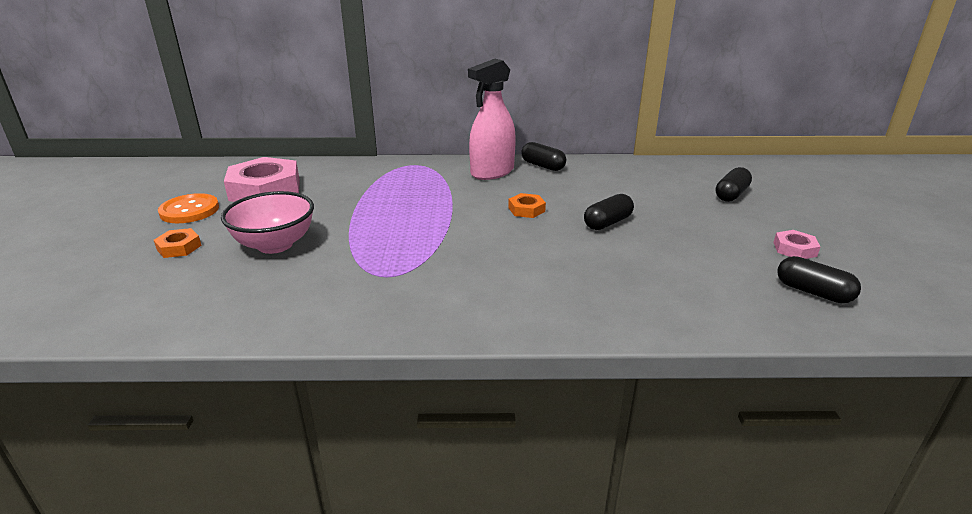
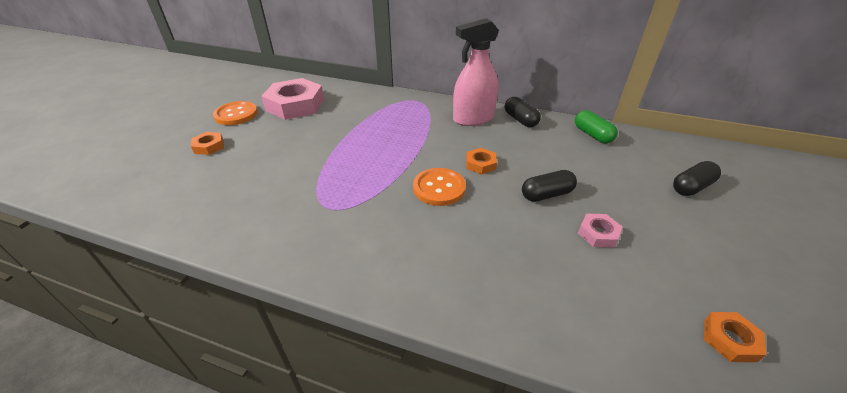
camera: 20 degrees right, 10 degrees up
(275, 245) = (270, 158): pink bowl -> none
(496, 237) = (439, 188): none -> orange button
(622, 168) = (592, 135): none -> green capsule
(794, 249) = (733, 274): pink nut -> pink nut (598, 233)
(813, 292) = (729, 340): black capsule -> orange nut

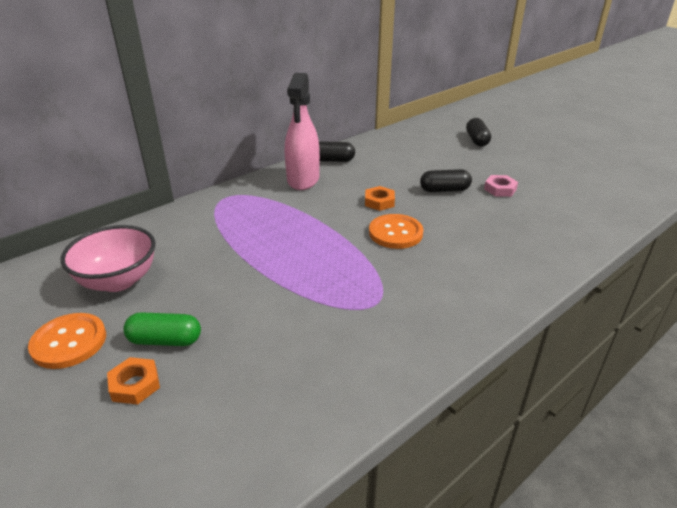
camera: 60 degrees left, 5 degrees down
(295, 105) = (118, 281): pink nut -> pink bowl
(546, 195) = (444, 190): black capsule -> black capsule turned 75 degrees clockwise
(592, 135) = (386, 143): green capsule -> green capsule (165, 340)
(729, 340) = (604, 190): orange nut -> none

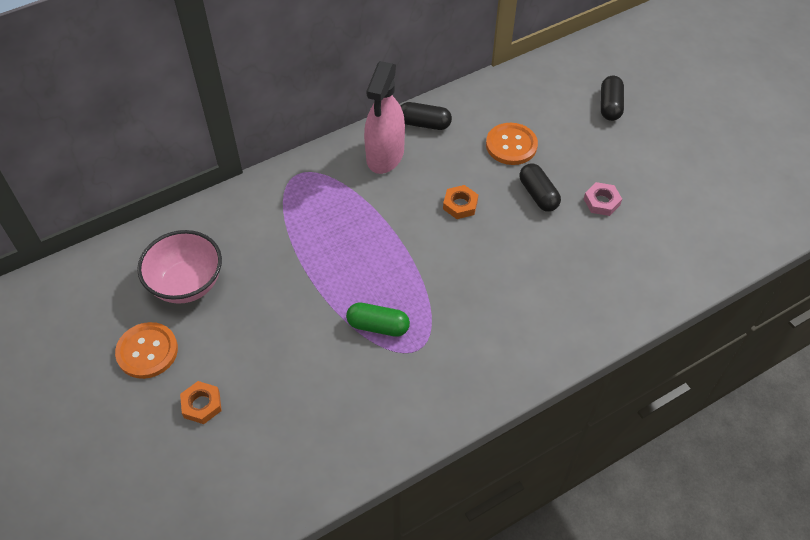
camera: 10 degrees right, 20 degrees up
(165, 340) = (227, 362): green capsule -> green capsule (378, 326)
(395, 233) = (464, 256): orange button -> orange button (511, 145)
(444, 190) = (538, 195): black capsule -> black capsule turned 60 degrees clockwise

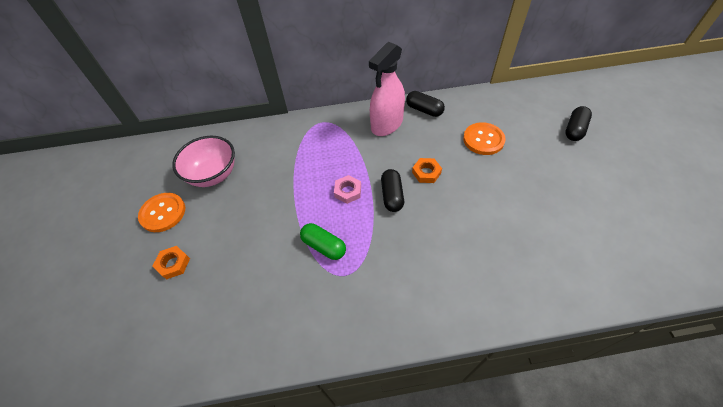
camera: 25 degrees right, 0 degrees up
(538, 195) = (491, 181): black capsule -> black capsule (392, 196)
(601, 202) = (543, 201): pink nut -> pink nut (348, 191)

